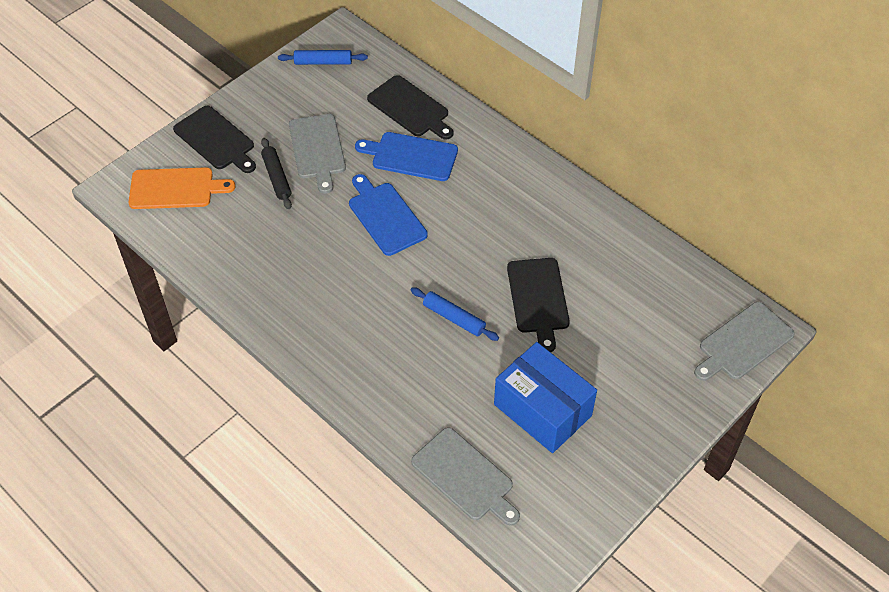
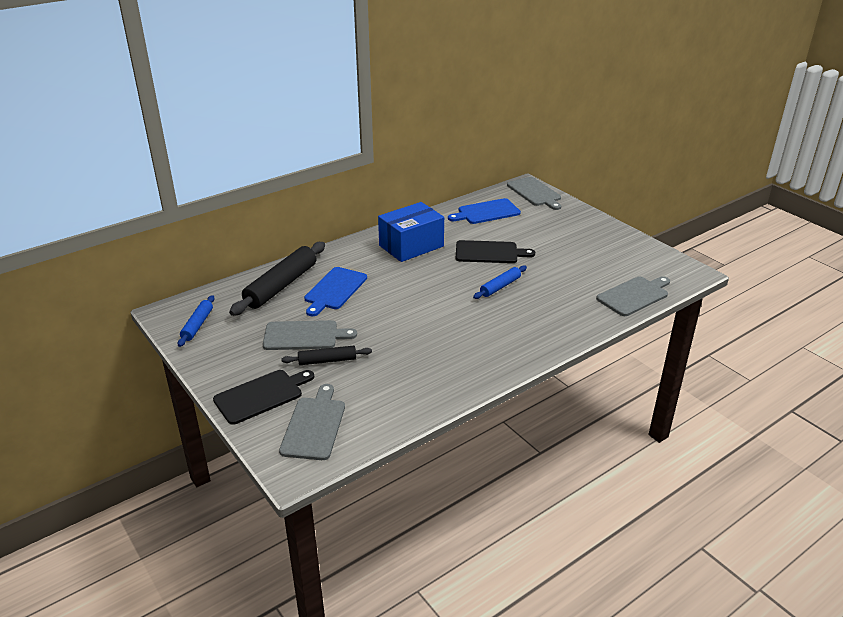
camera: 80 degrees left, 20 degrees down
(175, 189) = (314, 425): orange cutting board -> grey cutting board
(385, 216) = (393, 307): blue cutting board -> blue cutting board (486, 212)
(410, 108) = (281, 286): black cutting board -> black rolling pin
(542, 410) = (581, 261): blue box -> blue box (411, 246)

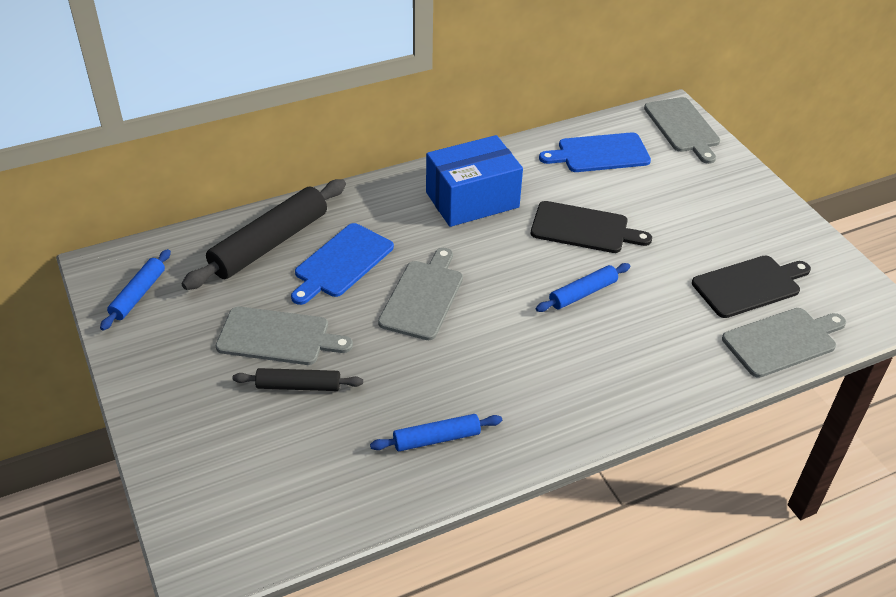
camera: 10 degrees right, 10 degrees up
(261, 395) = (192, 431): black cutting board -> black cutting board (749, 286)
(314, 425) = (251, 496): grey cutting board -> grey cutting board (423, 297)
(430, 376) = (436, 438): none -> blue rolling pin

